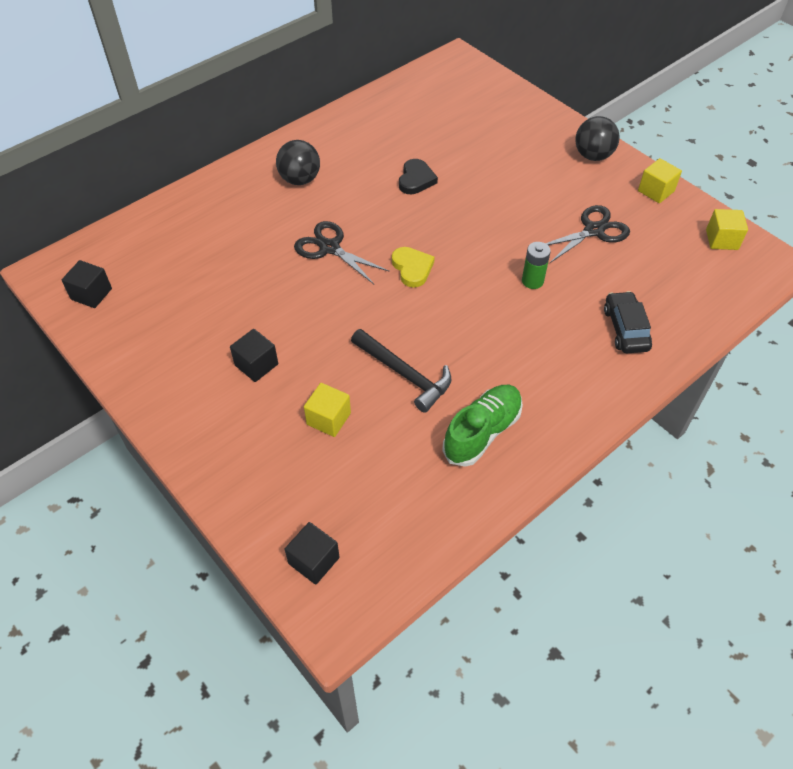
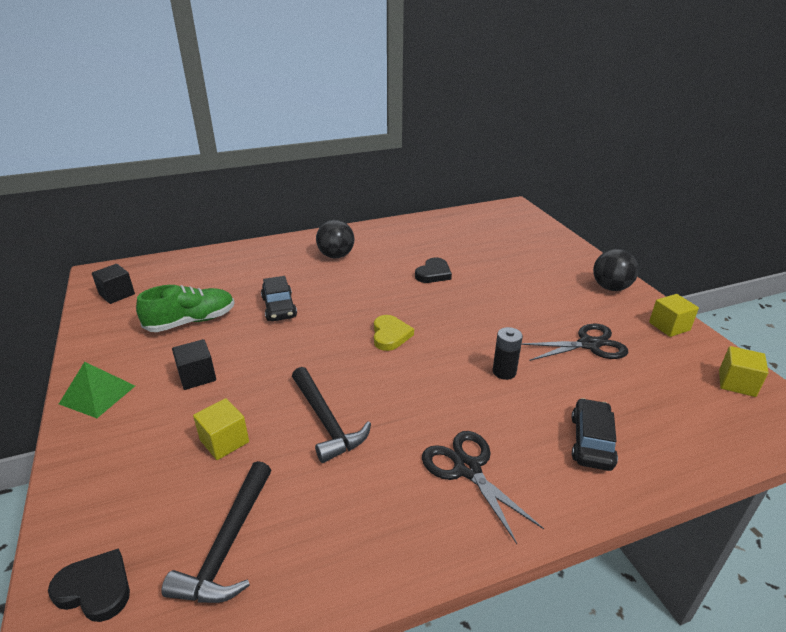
camera: 20 degrees right, 20 degrees down
(174, 411) = (97, 394): none -> green pyramid
(282, 264) = (279, 307): none -> black car
(314, 560) = (95, 588): black cube -> black heart
(329, 247) = (327, 304): black scissors -> black scissors (467, 468)
(391, 498) = (228, 544): none -> black hammer
(482, 432) = (373, 503): green shoe -> green shoe (191, 321)
(532, 281) = (504, 372): green battery -> black battery

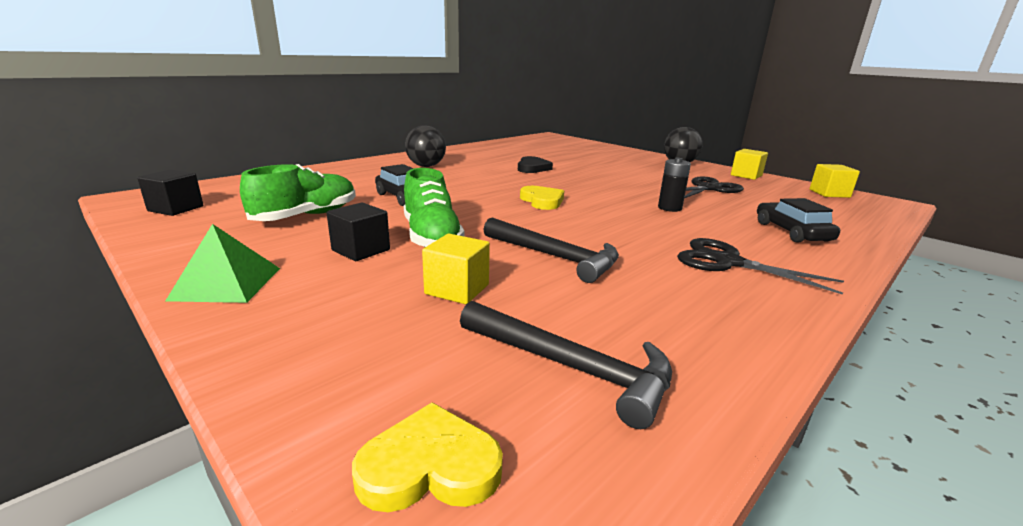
camera: 25 degrees left, 10 degrees down
(95, 588) = (430, 466): black heart -> yellow heart
(228, 544) = (571, 367): black hammer -> black hammer turned 45 degrees counterclockwise
(257, 370) = (431, 237): none -> green shoe

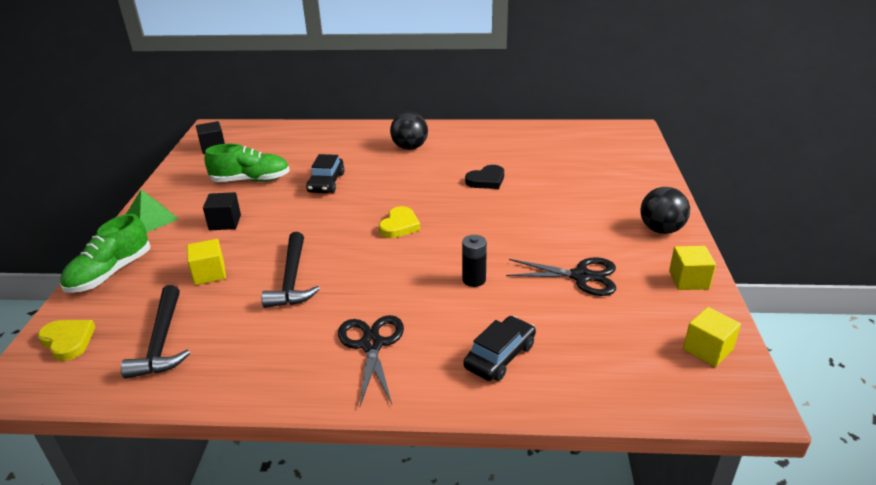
camera: 50 degrees right, 10 degrees up
(431, 237) = (270, 228): green shoe -> green shoe (110, 273)

